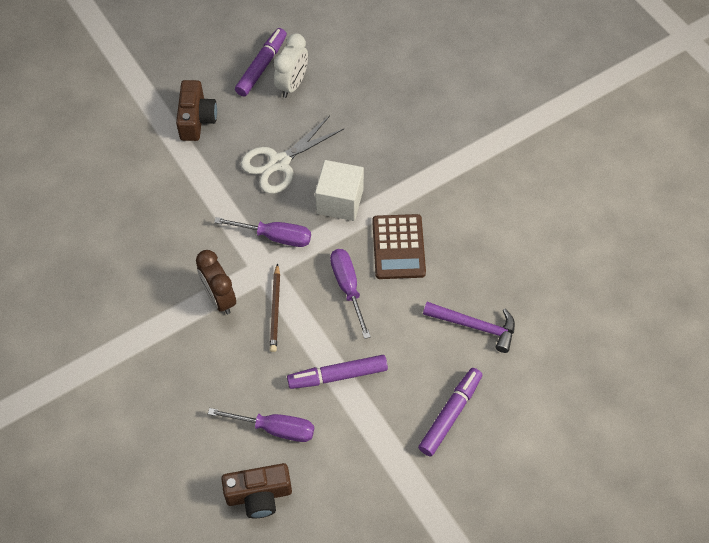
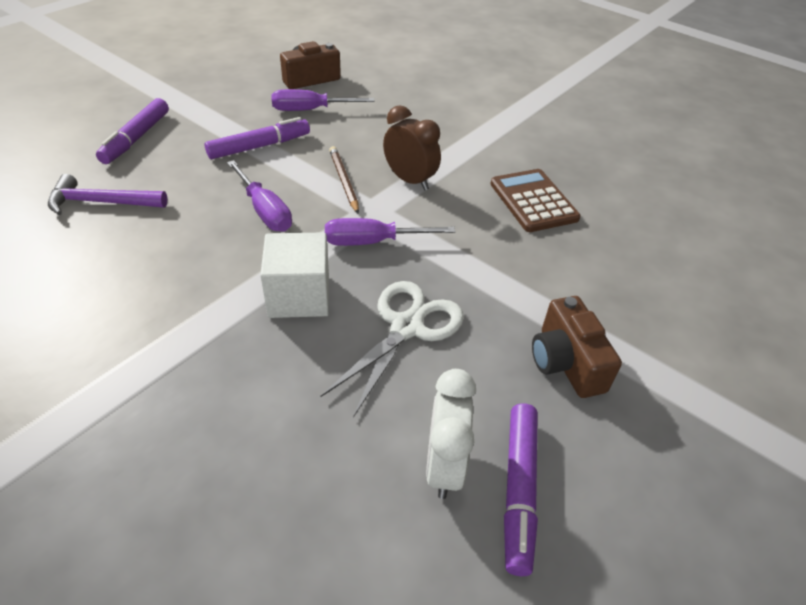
camera: 160 degrees right, 15 degrees down
(398, 247) = (204, 259): brown calculator -> brown calculator (533, 201)

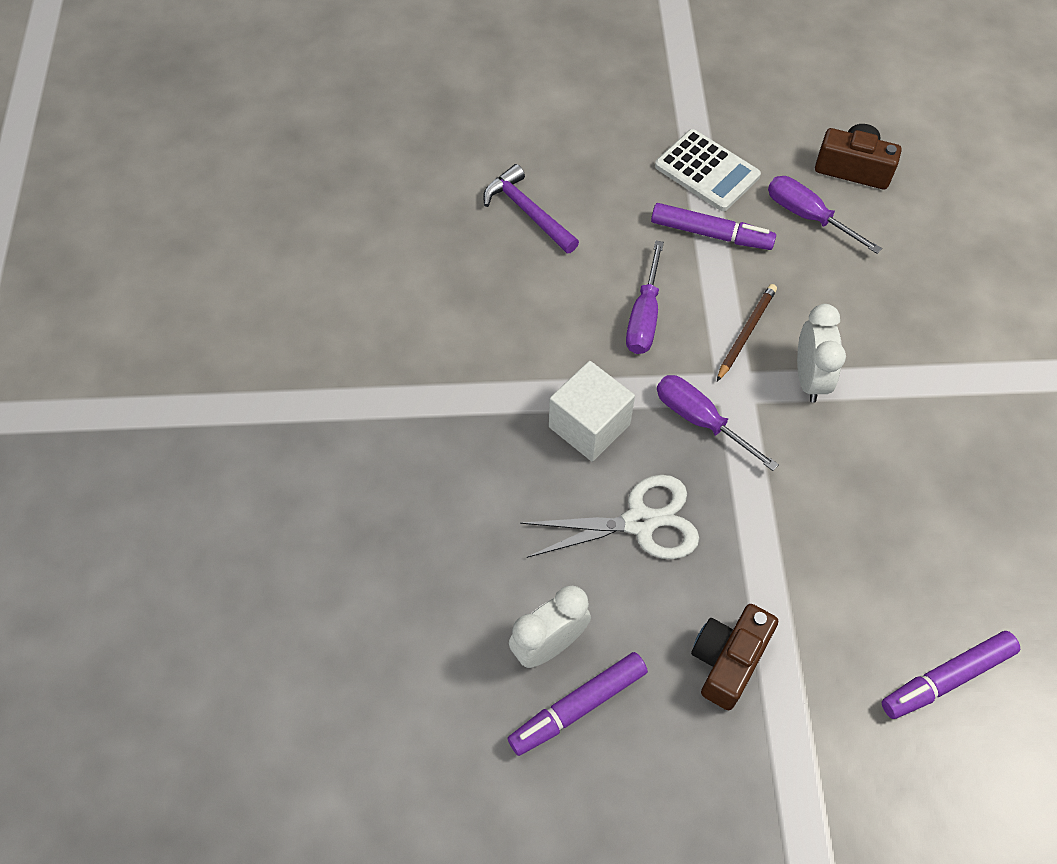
camera: 50 degrees right, 15 degrees up
(137, 138) = (614, 149): purple marker -> purple marker (947, 678)
(219, 119) = (707, 171): none -> white calculator
(409, 180) = (809, 378): brown clock -> white clock
(533, 201) = (905, 496): brown calculator -> none

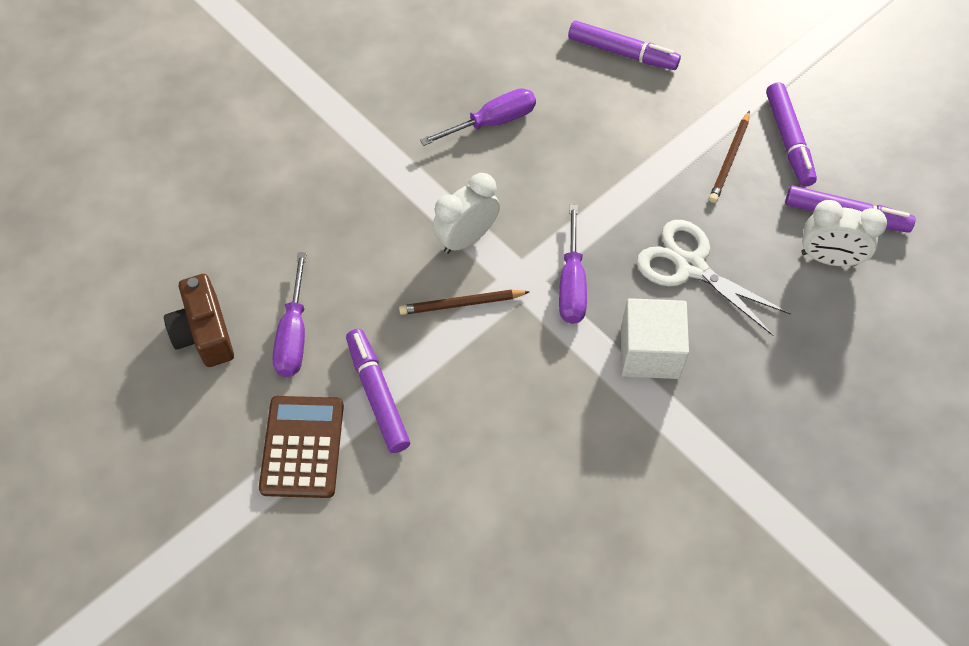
camera: 130 degrees left, 0 degrees up
(527, 212) = (484, 567): purple hammer -> none
(644, 317) = (513, 385): purple screwdriver -> purple screwdriver (493, 122)
(707, 171) = (302, 447): white calculator -> brown calculator
(707, 741) = (788, 140): none -> purple marker
(728, 660) = (729, 159): brown camera -> brown pencil

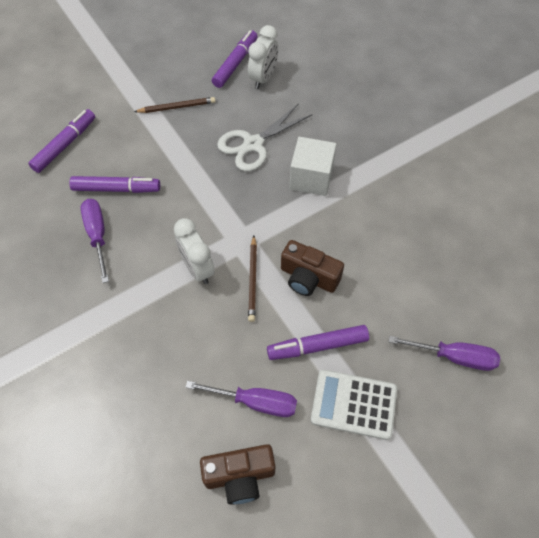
camera: 80 degrees left, 0 degrees up
(302, 447) = (353, 404): brown calculator -> white calculator
(477, 370) = (308, 278): none -> brown camera
(572, 284) = (251, 210): purple screwdriver -> purple screwdriver (455, 357)
(729, 159) = (177, 107): brown pencil -> brown pencil turned 45 degrees counterclockwise
(788, 140) = (171, 75): purple marker -> purple marker (116, 189)

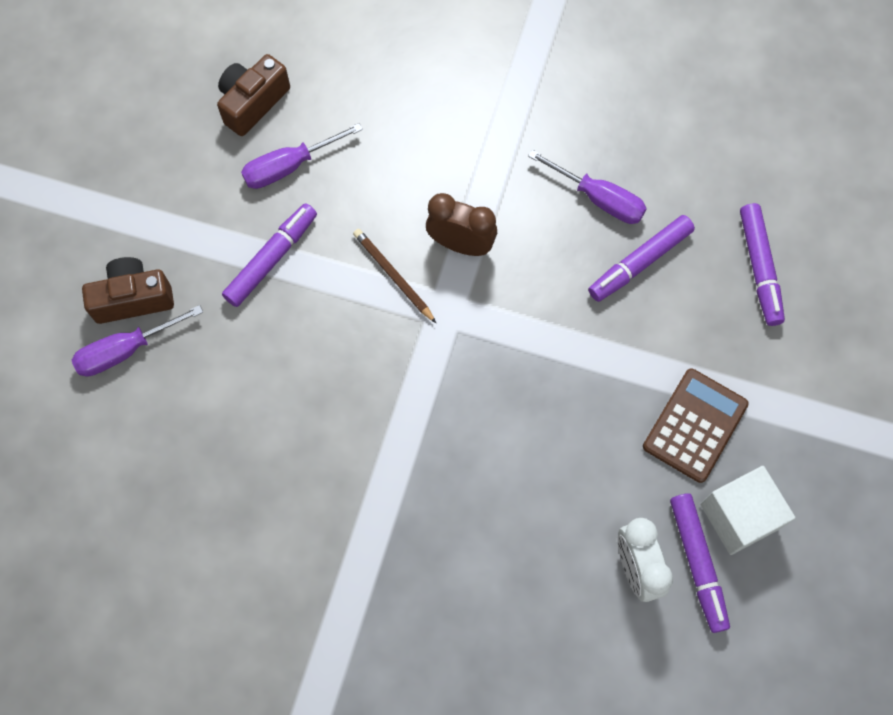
camera: 140 degrees right, 10 degrees up
(177, 107) = (695, 425): brown pencil -> brown calculator
(197, 268) = (461, 244): white clock -> brown clock
(253, 144) = (548, 446): white scissors -> none
(308, 278) = (337, 322): brown camera -> brown camera (133, 298)
(311, 178) = (436, 452): white cube -> white cube (739, 516)
(353, 404) = (196, 231): white calculator -> none

